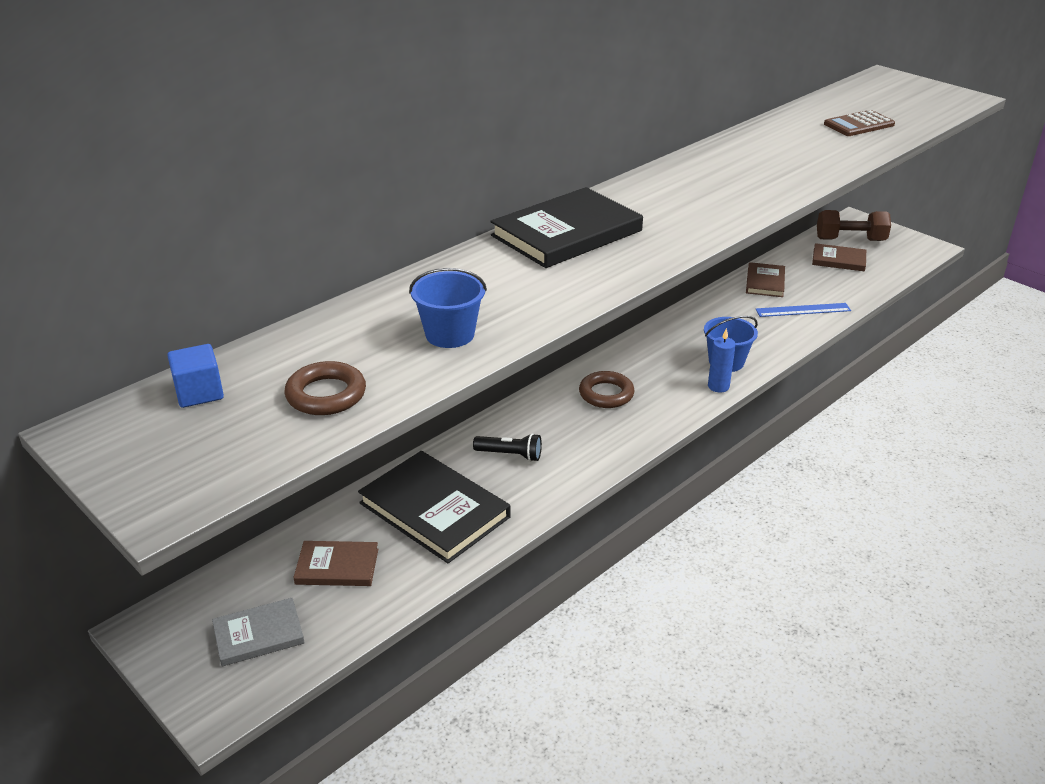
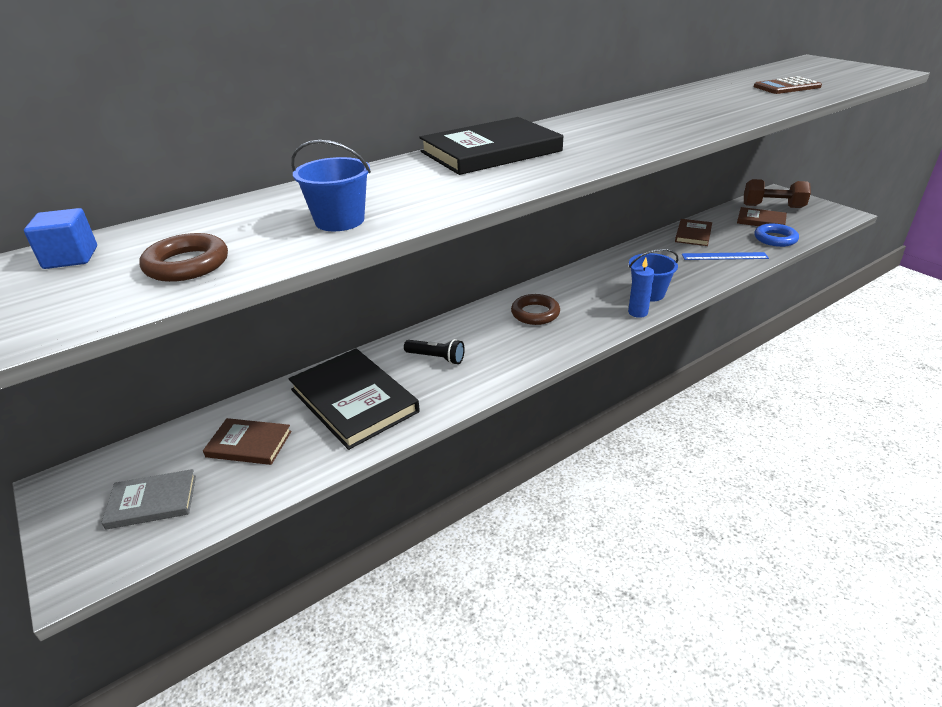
camera: 10 degrees right, 0 degrees up
(856, 284) = (775, 239): none -> blue ring

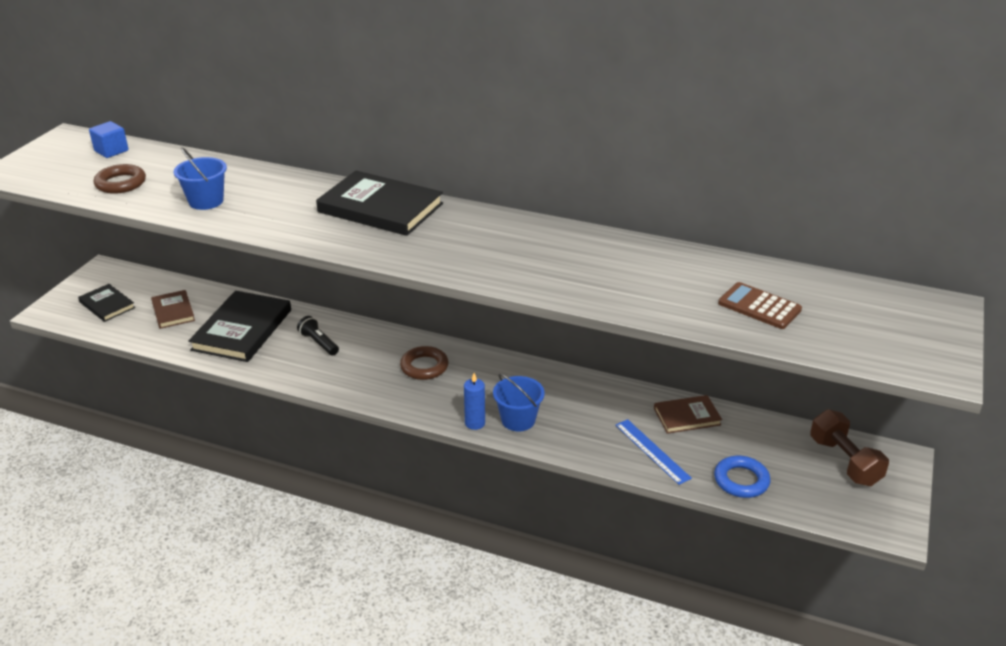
camera: 55 degrees right, 0 degrees up
(152, 501) = (107, 305): grey book -> black book
(436, 358) = (319, 343): black flashlight -> black flashlight turned 150 degrees clockwise
(761, 220) = (786, 459): brown book -> none

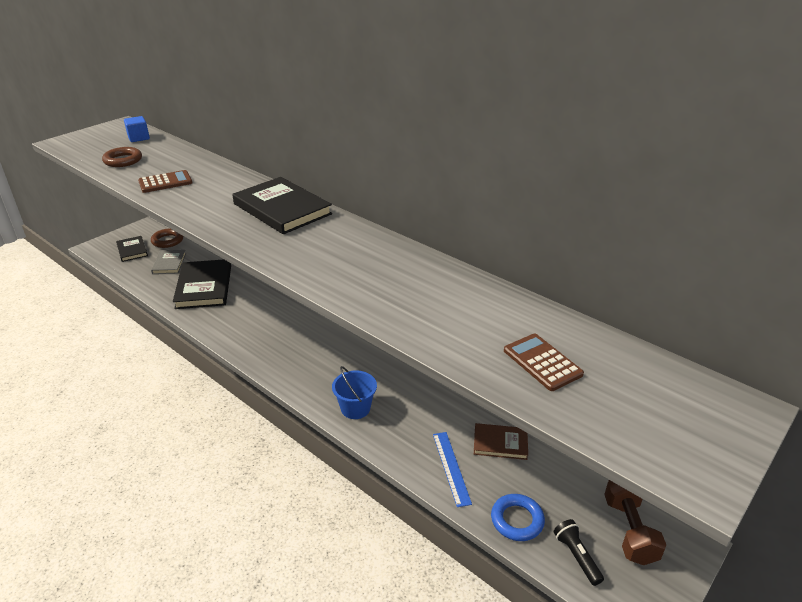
camera: 20 degrees right, 0 degrees up
(173, 311) = (169, 263): brown book -> grey book
(206, 201) = (165, 182): blue bucket -> brown calculator
(242, 330) = (204, 287): black book -> black book turned 45 degrees counterclockwise
(319, 343) = (248, 308): black flashlight -> black flashlight (576, 556)
(424, 367) = (311, 345): brown ring -> brown ring (167, 241)
(475, 423) = (320, 402): blue candle -> none

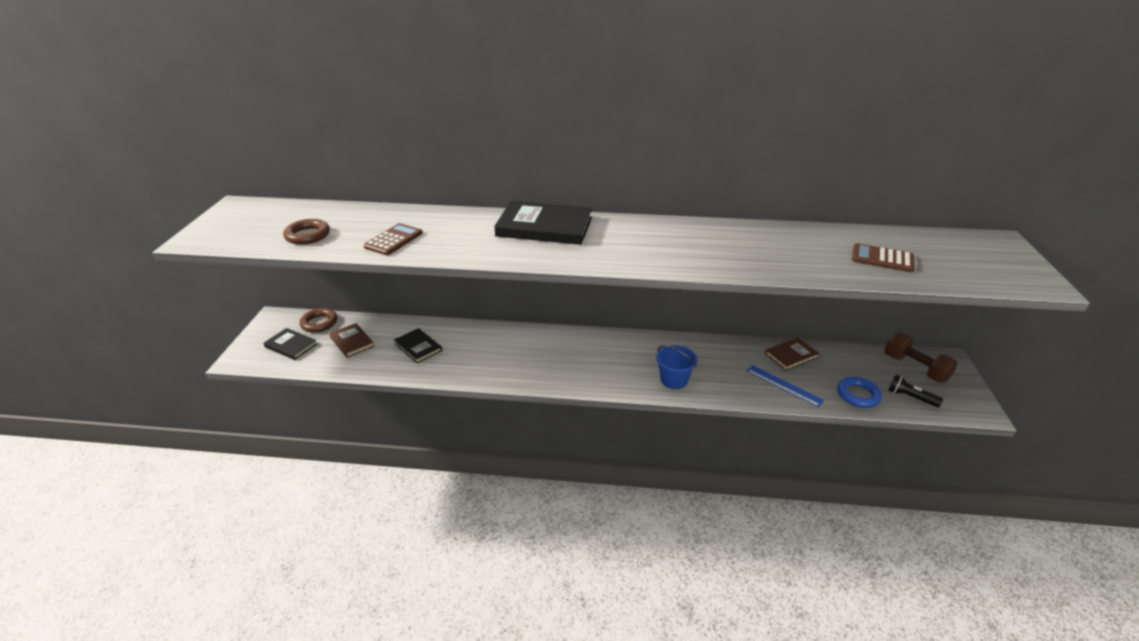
camera: 35 degrees left, 0 degrees up
(139, 138) = (284, 211): blue cube -> none
(169, 263) = (352, 342): grey book -> brown book
(204, 287) = (418, 347): black book -> black book, size x0.56

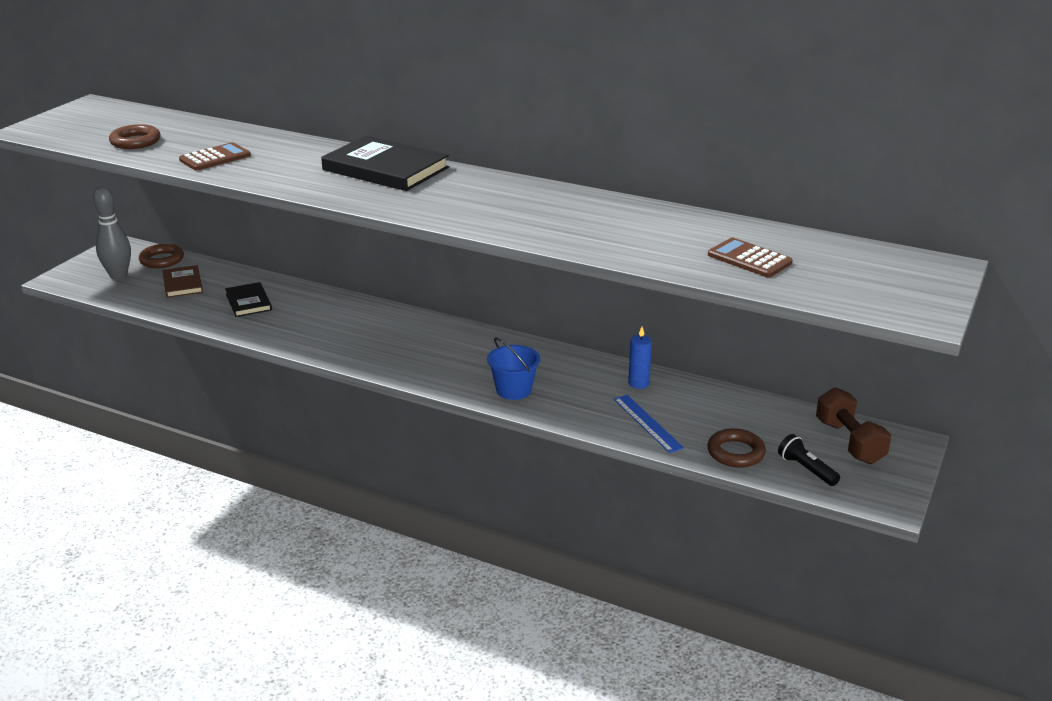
camera: 20 degrees right, 5 degrees down
(291, 345) = (118, 276): black book -> grey bowling pin
(751, 354) = (638, 383): none -> blue candle
(791, 355) = (690, 395): brown book -> none
(858, 395) = (735, 453): blue ring -> brown ring

